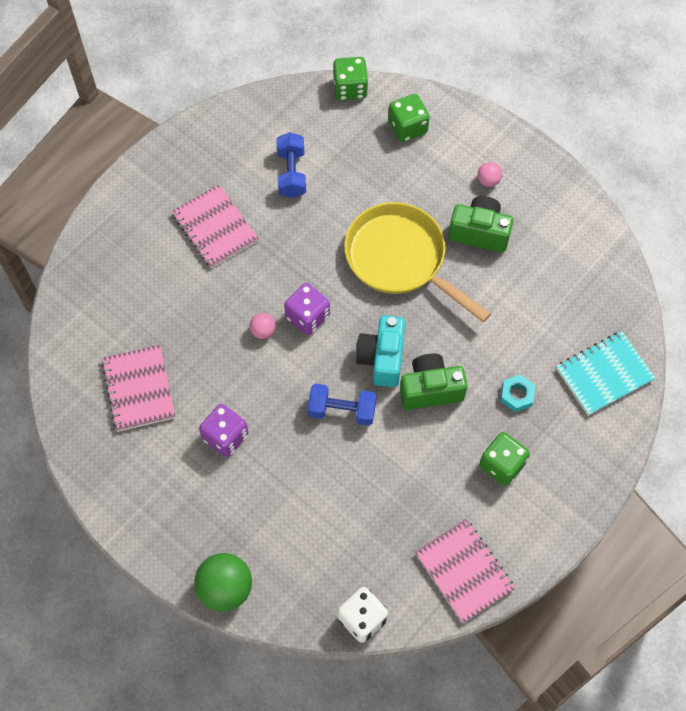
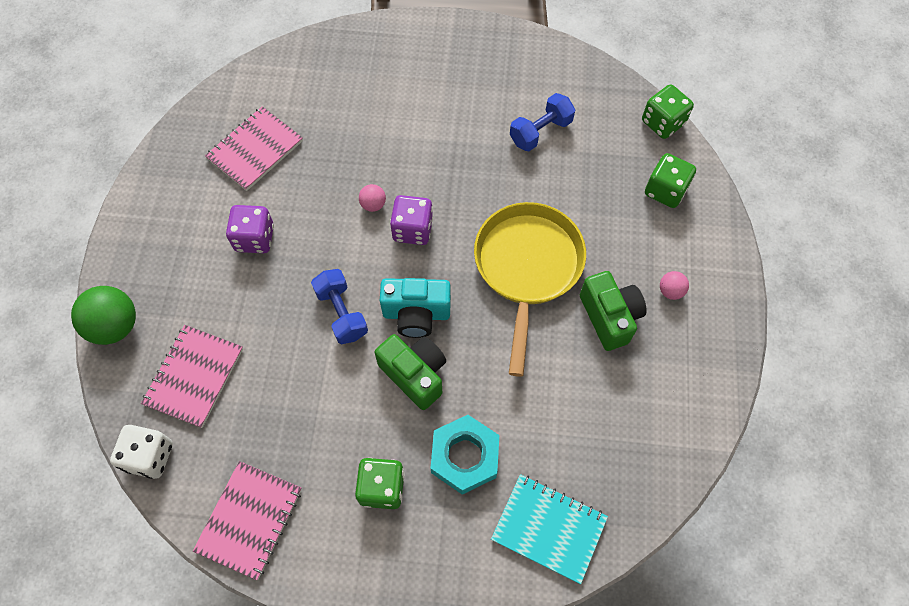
camera: 55 degrees right, 0 degrees up
(215, 228) = (442, 110): pink notebook -> pink notebook (194, 376)
(382, 358) = (416, 314): turquoise camera -> turquoise camera turned 150 degrees counterclockwise
(517, 395) = (465, 457): turquoise nut -> turquoise nut, size x1.77

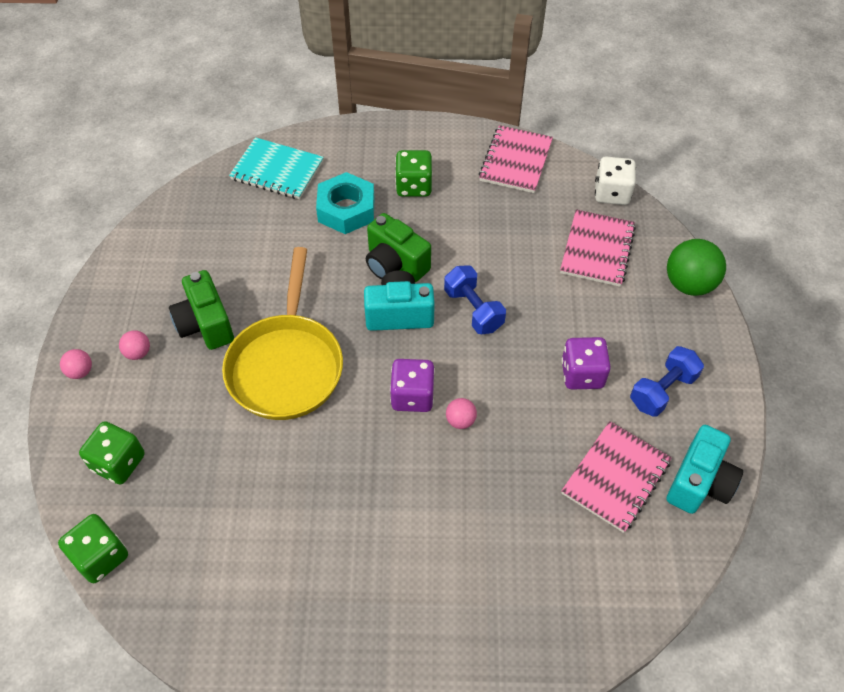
camera: 175 degrees right, 10 degrees down
(190, 141) = (699, 482): none -> turquoise camera
(540, 131) = (263, 531): blue dumbbell -> blue dumbbell (662, 390)
(721, 276) = (80, 371): none -> pink ball

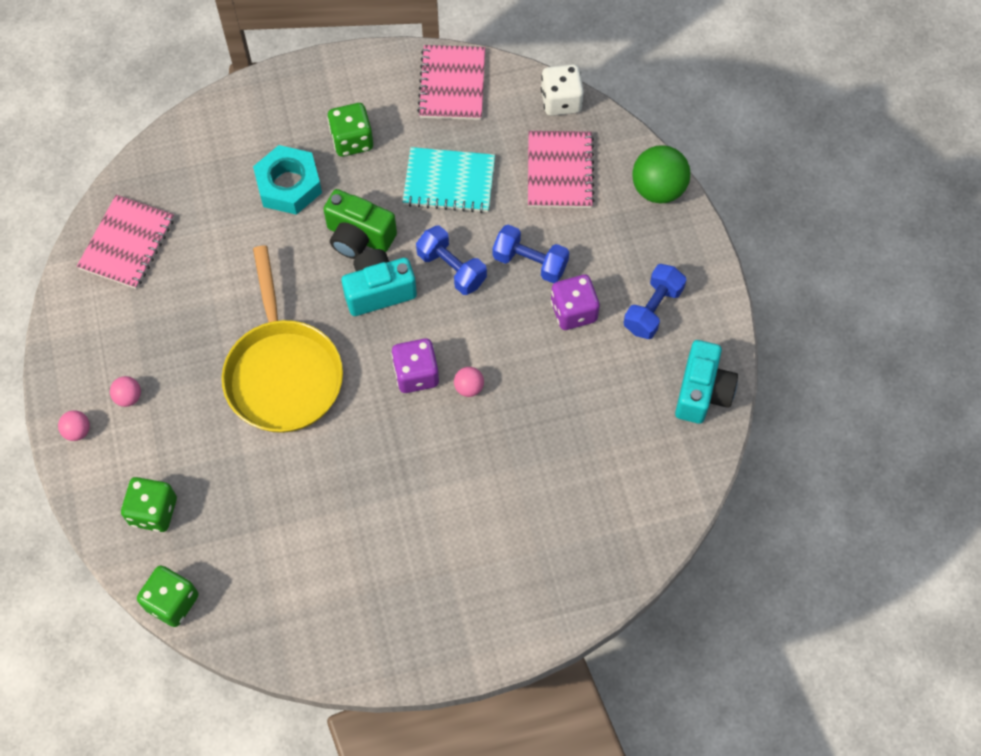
camera: 15 degrees left, 10 degrees up
(205, 324) = (186, 350): green camera -> none
(277, 170) = (199, 155): turquoise notebook -> turquoise notebook (449, 182)
(550, 321) = (530, 262): none -> blue dumbbell
(616, 477) = (626, 406): pink notebook -> pink notebook (127, 243)

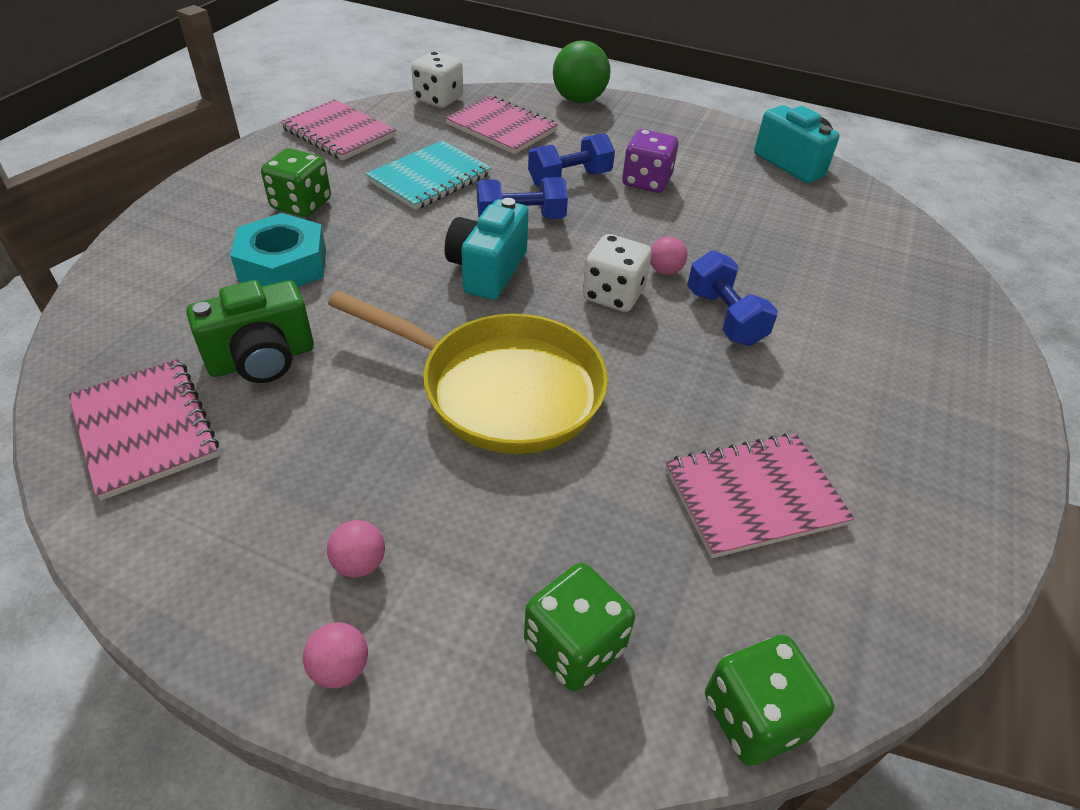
camera: 55 degrees left, 20 degrees down
(303, 540) = (754, 496): none -> pink notebook
(359, 237) = (409, 252): green camera -> green camera (262, 359)
(416, 374) = (613, 295): purple dice -> white dice
(653, 309) = (688, 149): blue dumbbell -> blue dumbbell (724, 317)

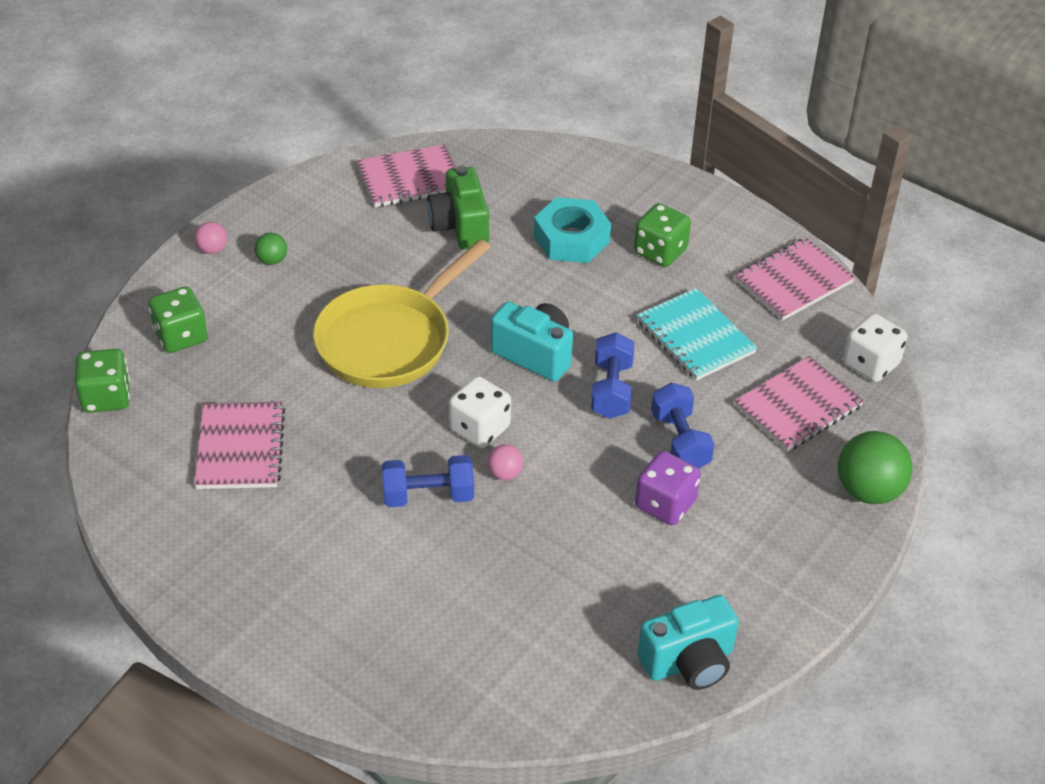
camera: 105 degrees right, 0 degrees up
(359, 563) = (272, 260): pink ball -> green ball

